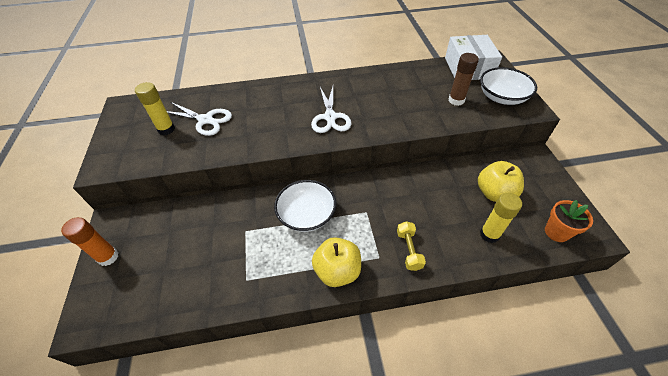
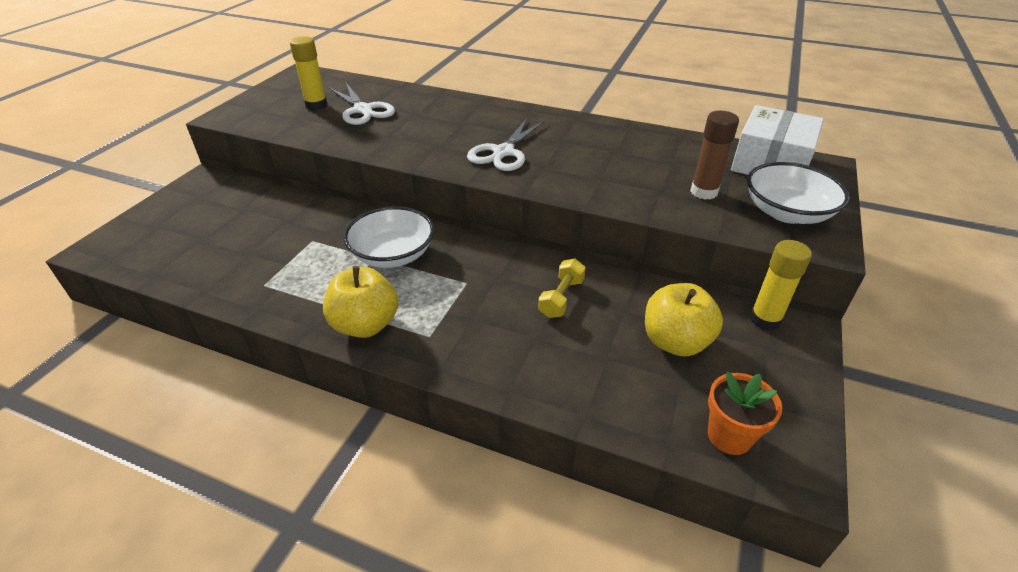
camera: 30 degrees right, 10 degrees down
(108, 257) = (170, 206): orange glue stick -> none
(409, 250) = (475, 347): yellow dumbbell -> yellow dumbbell (561, 298)
(489, 234) = (611, 385): yellow glue stick -> yellow glue stick (765, 320)

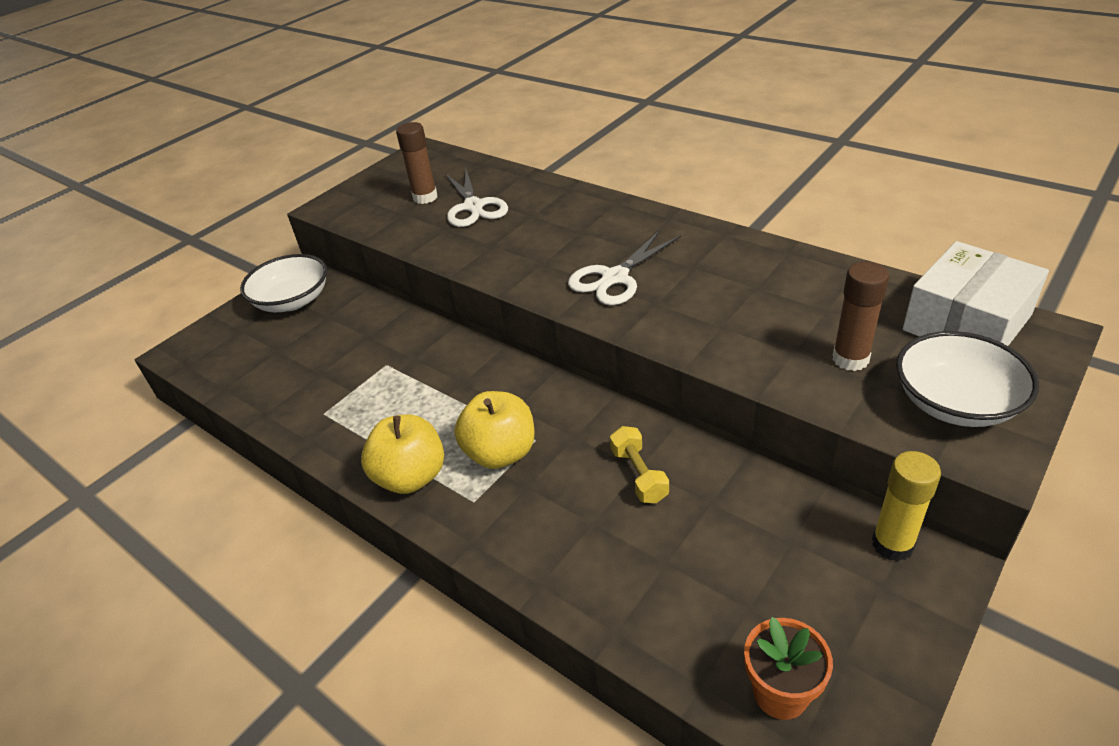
camera: 20 degrees right, 0 degrees up
(316, 105) = (425, 197): yellow glue stick -> brown glue stick
(393, 254) = (465, 392): white bowl -> white bowl (292, 301)
(561, 298) = (639, 475): yellow dumbbell -> yellow dumbbell turned 60 degrees counterclockwise
(675, 342) = (759, 555): yellow apple -> yellow apple (500, 453)

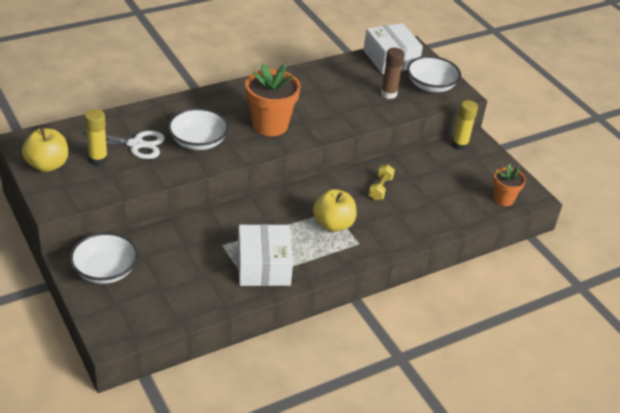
camera: 75 degrees left, 0 degrees up
(361, 417) = (263, 266): none -> white box
(411, 477) = (326, 259): yellow apple -> yellow apple (47, 165)
(425, 197) = (98, 159): brown glue stick -> yellow glue stick
(519, 241) = (198, 141): none -> white bowl
(614, 278) = (270, 125): white scissors -> orange flower pot
(639, 475) = (380, 188): yellow dumbbell -> yellow dumbbell turned 75 degrees counterclockwise

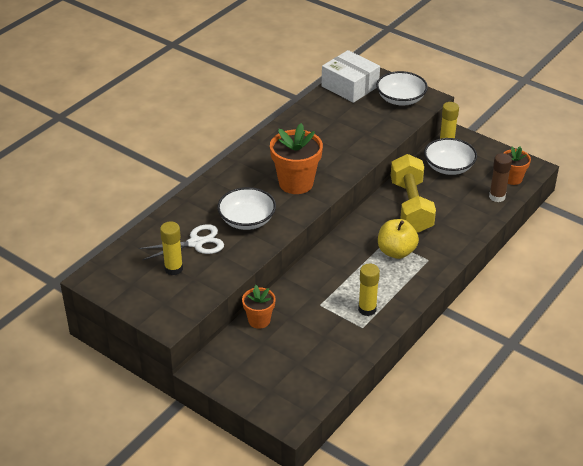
camera: 20 degrees left, 0 degrees up
(47, 165) = (133, 291): yellow apple -> none
(105, 270) = (239, 366): white bowl -> white bowl (449, 167)
(155, 237) = (259, 320): none -> orange flower pot
(263, 266) = (367, 309): white box -> yellow glue stick
(380, 188) = (411, 206): yellow dumbbell -> yellow dumbbell, size x2.20
(388, 94) = (372, 119): brown glue stick -> brown glue stick (497, 197)

